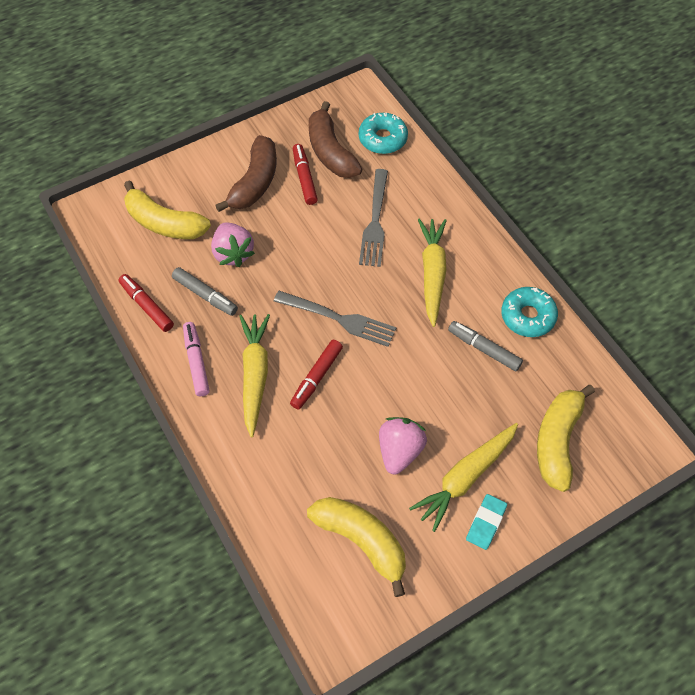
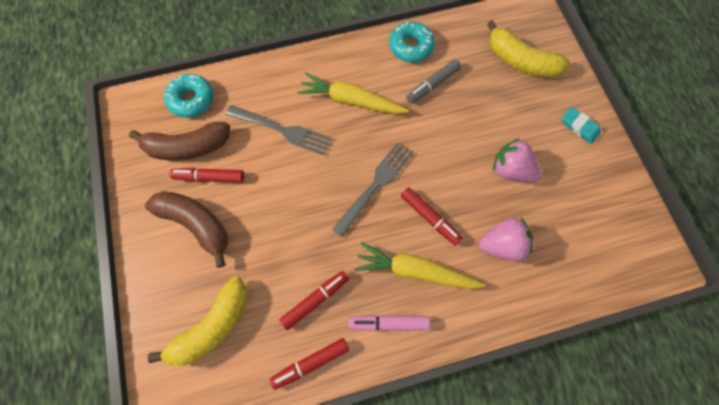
camera: 75 degrees left, 10 degrees up
(205, 295) = (315, 300): grey marker -> red marker
(233, 253) = (275, 263): pink strawberry -> pink strawberry (502, 245)
(362, 541) = (584, 218): yellow banana -> none
(465, 477) = (540, 130): yellow carrot -> none

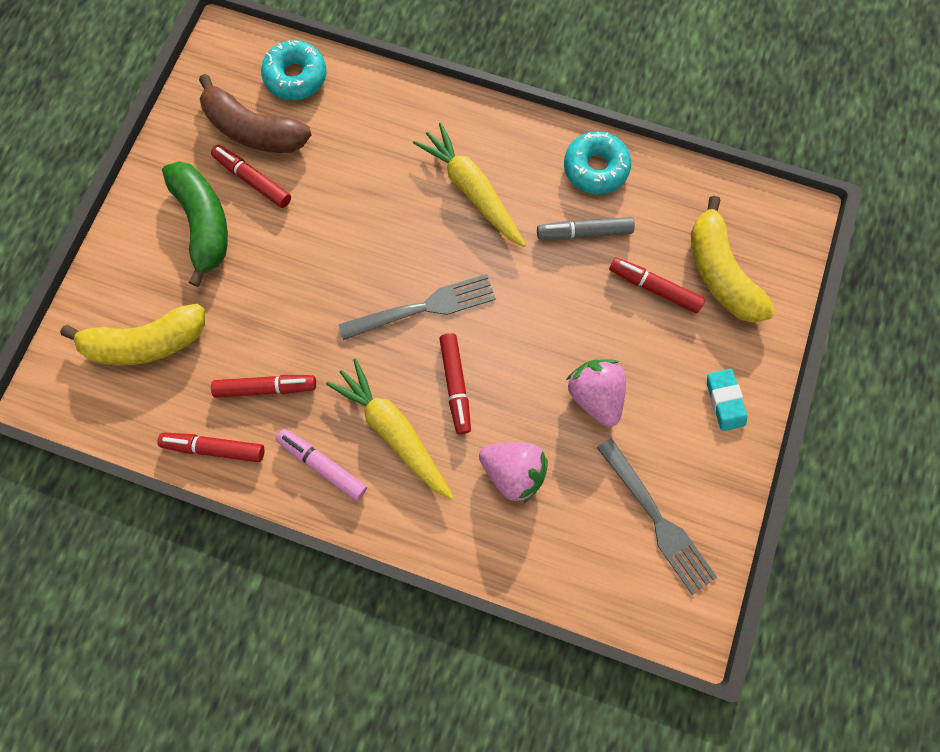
camera: 35 degrees right, 5 degrees up
(196, 224) = (204, 223): brown banana -> green banana
(282, 130) = (368, 176): grey fork -> grey fork (657, 519)
(494, 91) = (654, 288): none -> red marker

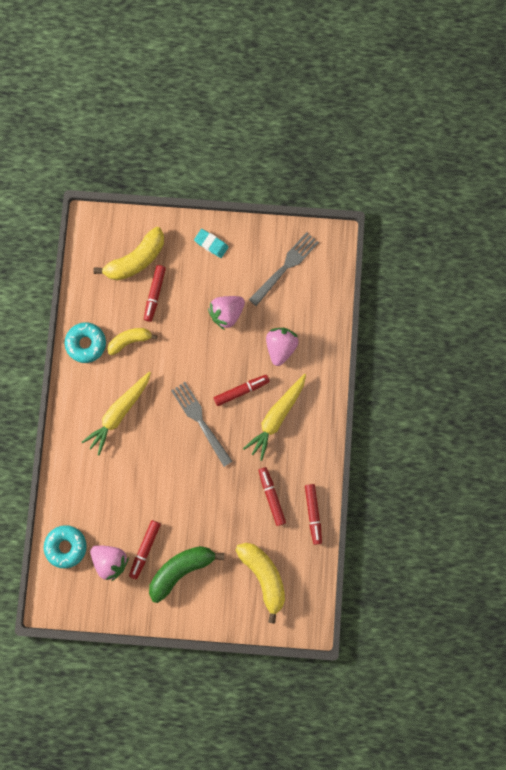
camera: 105 degrees left, 5 degrees up
(254, 130) = (111, 560): brown banana -> pink strawberry
(323, 465) = (306, 450): pink marker -> none
(584, 232) = (130, 340): grey marker -> yellow banana
(724, 400) = (211, 244): turquoise eraser -> turquoise eraser turned 60 degrees clockwise

